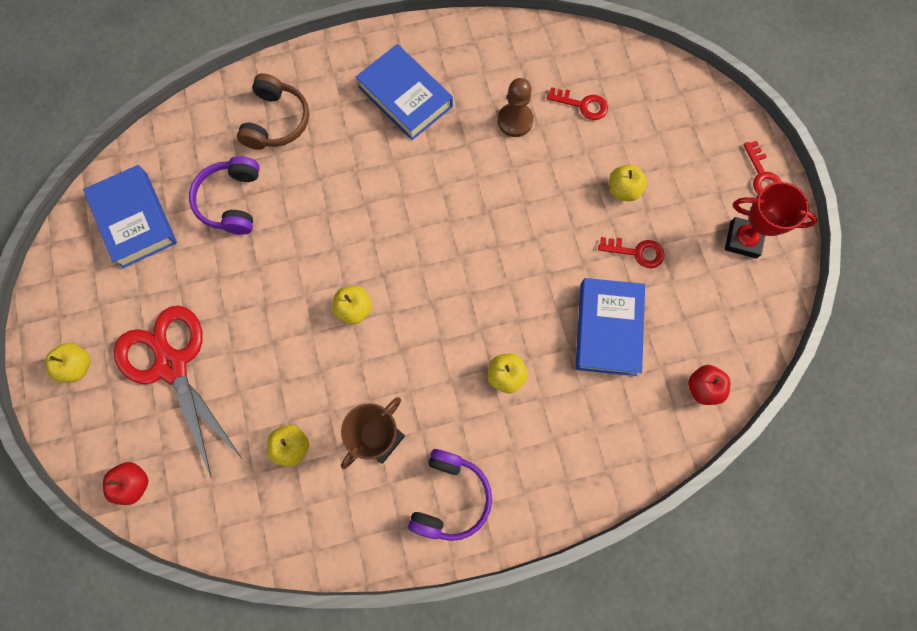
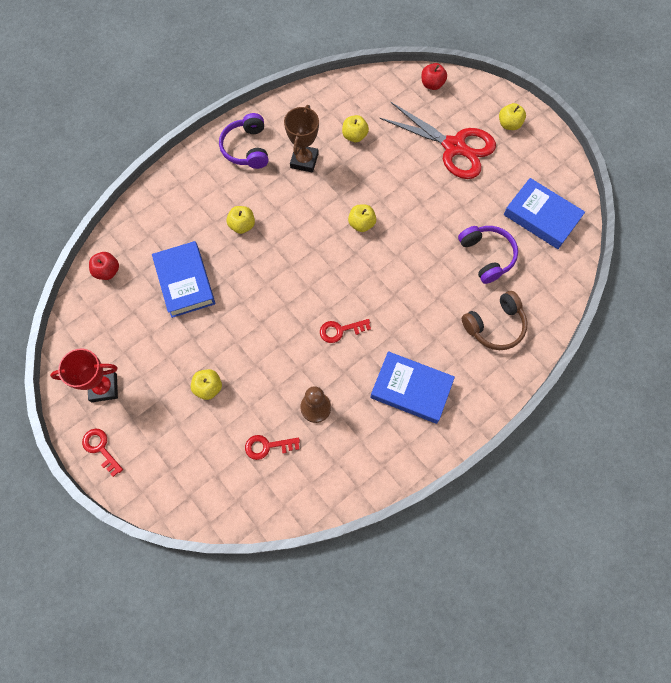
camera: 155 degrees right, 5 degrees down
(276, 121) = (495, 326): brown headphones -> brown headphones turned 105 degrees counterclockwise
(636, 252) = (182, 343): red key -> red key (340, 330)

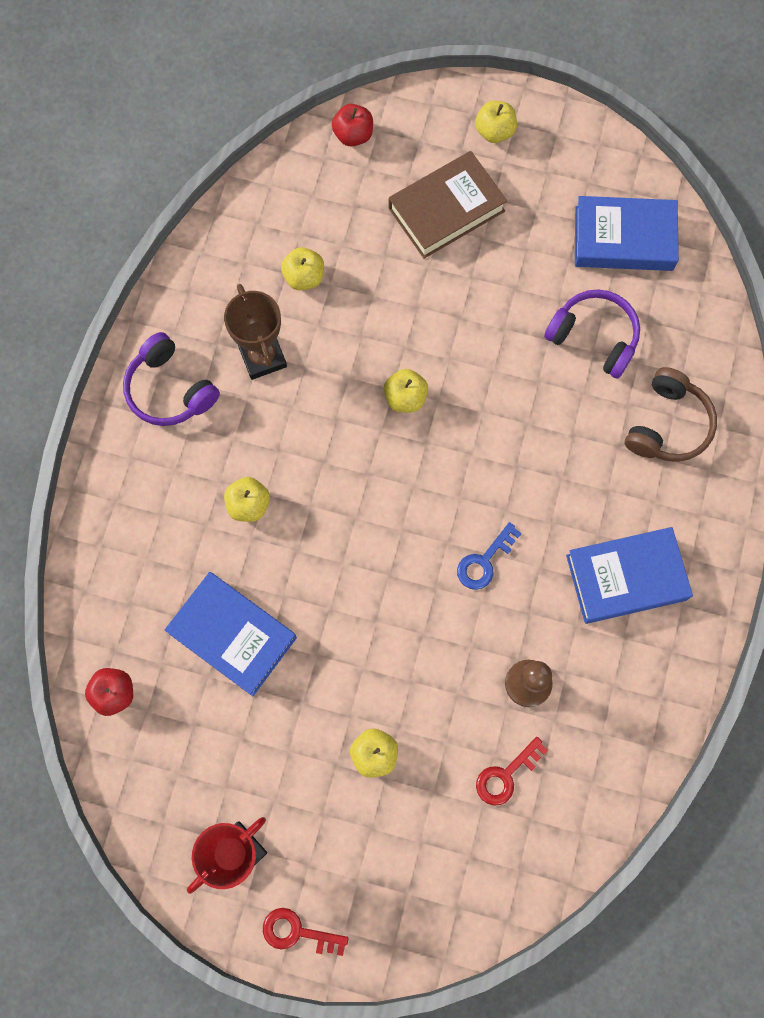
camera: 35 degrees left, 5 degrees up
(340, 330) = (484, 561): red key -> blue key
(454, 147) = (446, 210): red scissors -> brown book

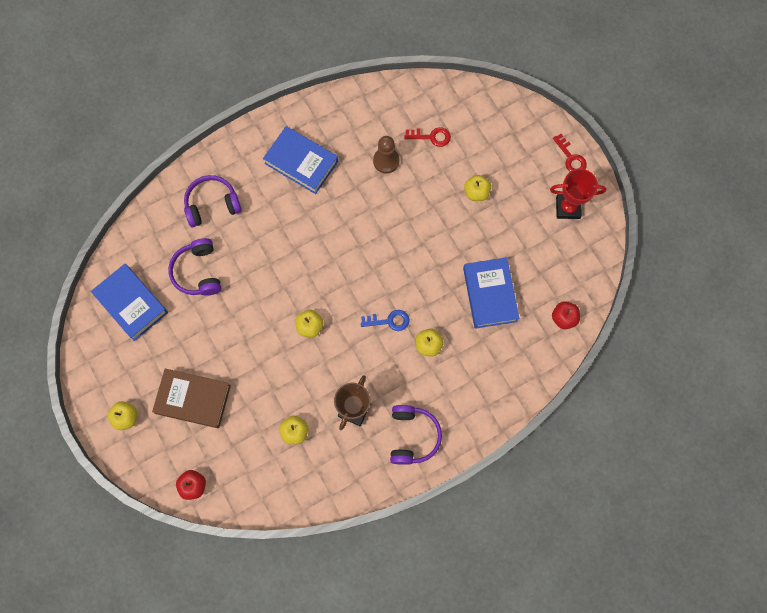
camera: 135 degrees left, 0 degrees up
(484, 561) = (352, 224): blue key -> blue key (389, 321)
(667, 425) = (212, 204): brown headphones -> purple headphones

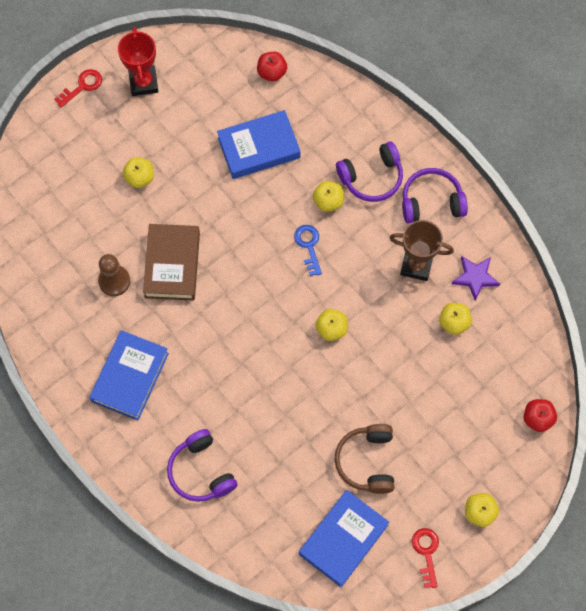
camera: 100 degrees left, 5 degrees down
(190, 334) = (367, 461): none -> brown headphones
(193, 399) = (442, 440): brown book -> brown book (172, 265)
(198, 272) = (289, 469): purple headphones -> purple headphones (371, 177)
(333, 460) = (475, 277): none -> purple star
(431, 137) = (76, 236): red key -> red key (426, 552)

